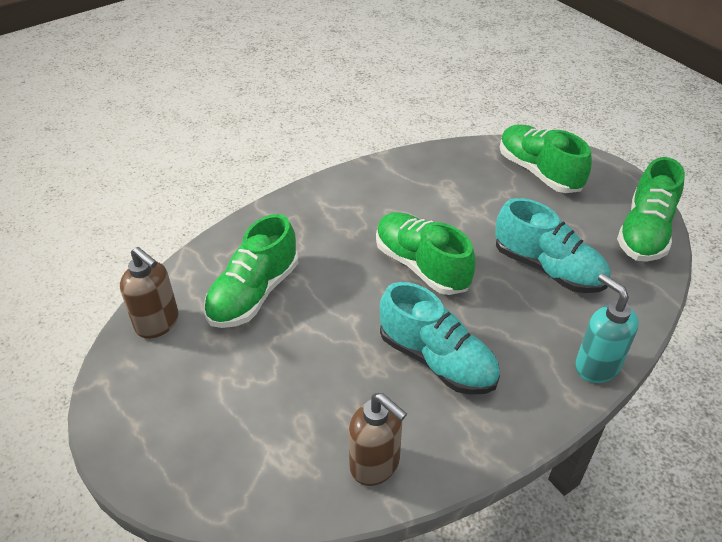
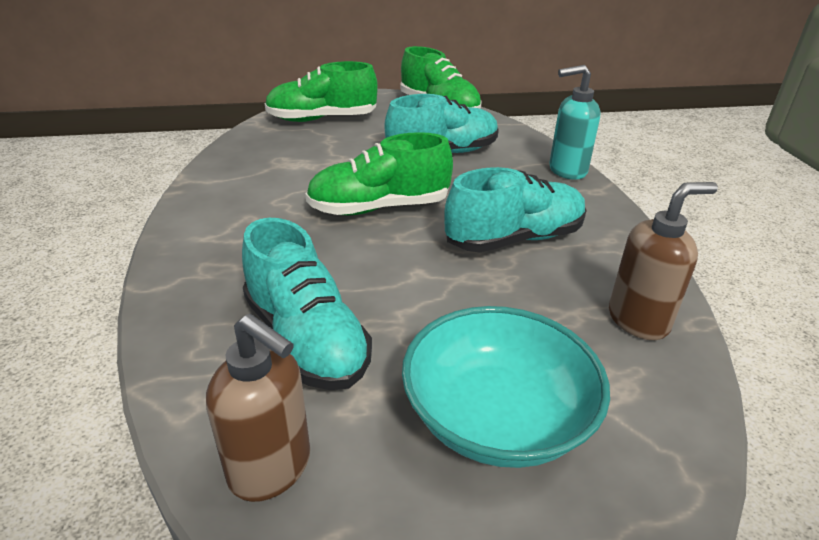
camera: 65 degrees left, 10 degrees down
(158, 323) = (271, 468): brown soap dispenser -> brown soap dispenser turned 60 degrees clockwise
(233, 404) = (497, 417): none -> turquoise bowl
(254, 293) = (306, 339): green shoe -> turquoise shoe

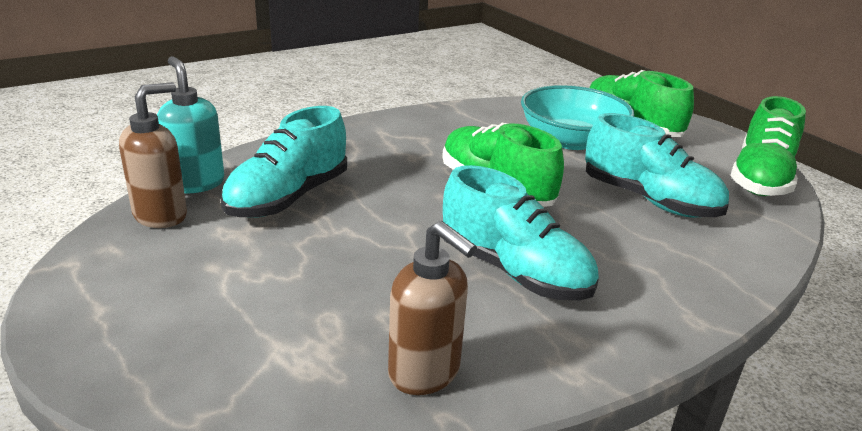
camera: 65 degrees right, 5 degrees down
(271, 468) = (161, 215): brown soap dispenser -> brown soap dispenser turned 150 degrees counterclockwise
(497, 417) = (238, 296): turquoise bowl -> turquoise bowl (571, 140)
(566, 170) = (722, 290): turquoise soap dispenser -> turquoise soap dispenser (196, 183)

